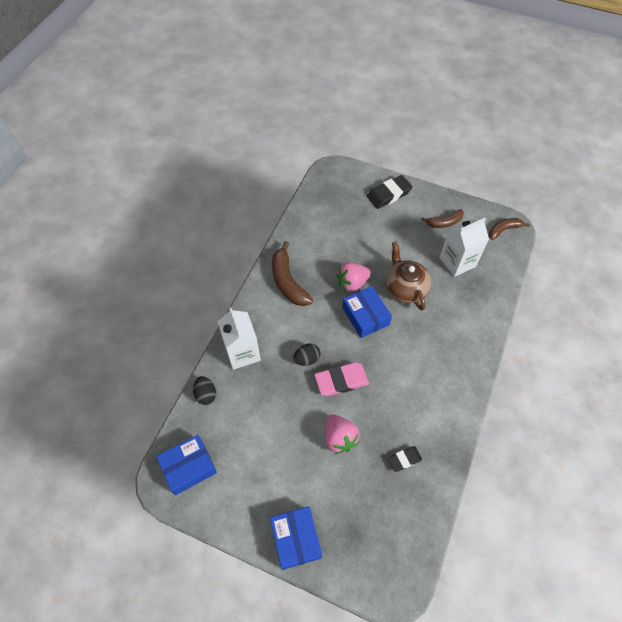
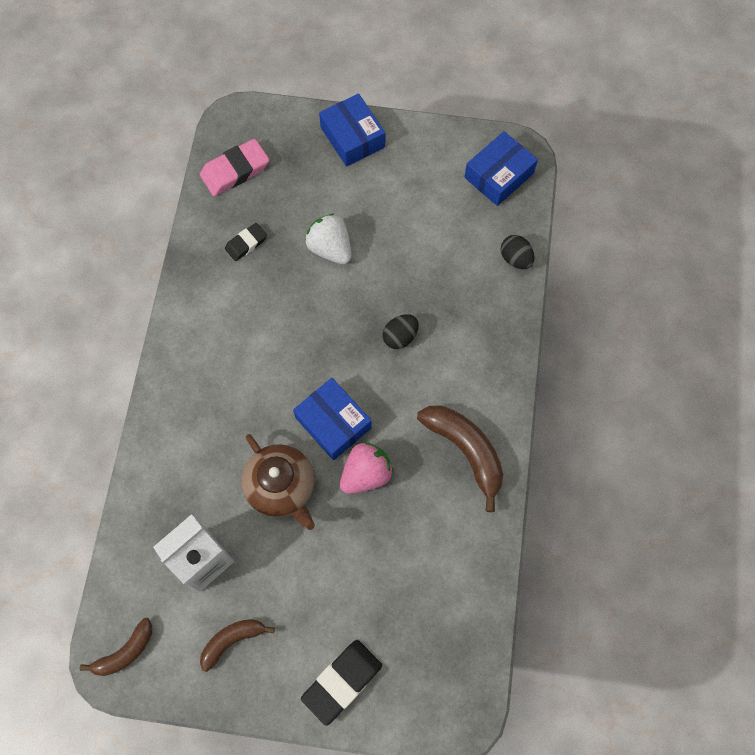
camera: 165 degrees right, 10 degrees up
(242, 352) = (490, 324): white carton -> none
(339, 438) = (330, 248): pink strawberry -> white strawberry
(341, 381) = (345, 319): pink eraser -> pink eraser (235, 170)

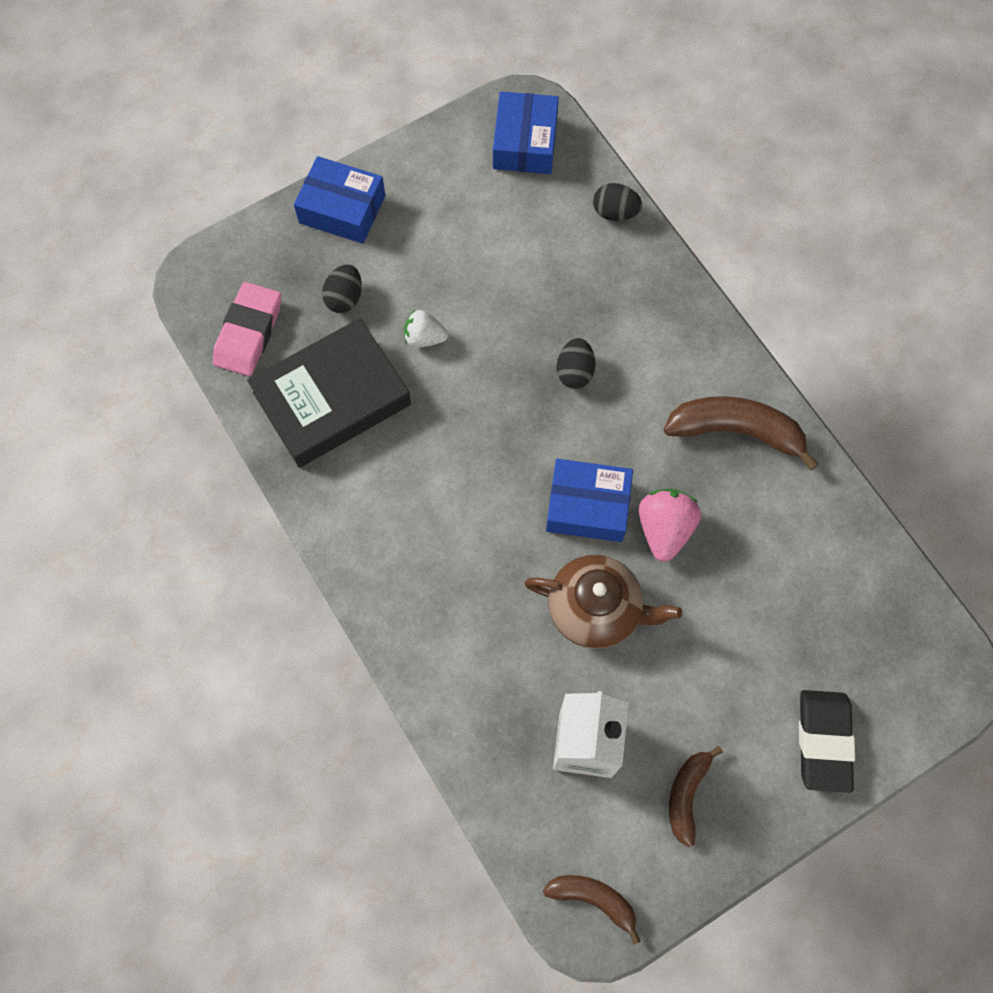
camera: 40 degrees left, 0 degrees up
(125, 652) = (593, 899): brown banana -> brown banana turned 75 degrees counterclockwise
(246, 243) = (332, 398): black eraser -> black book
(306, 190) = (344, 298): none -> black egg
(330, 248) = (424, 338): white strawberry -> white strawberry, size x0.65

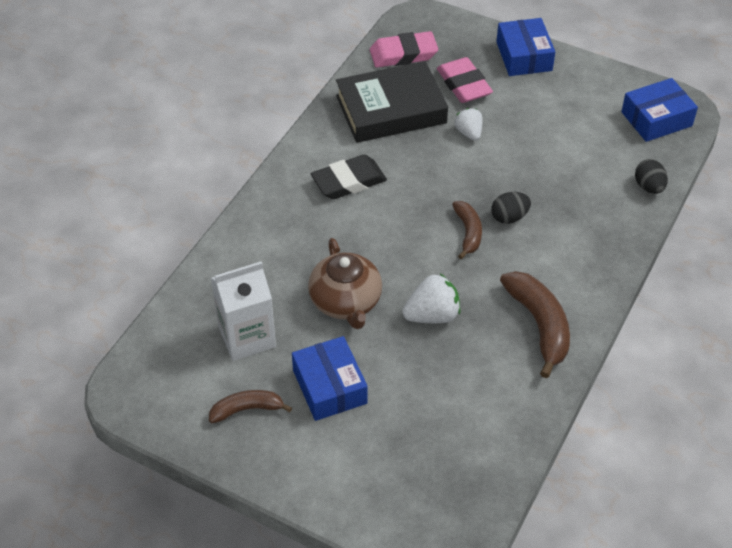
camera: 60 degrees right, 20 degrees down
(332, 398) = (391, 109): black book -> black book turned 45 degrees counterclockwise
(344, 298) = (464, 84): black egg -> pink eraser
(587, 506) = (416, 266): blue box -> blue box (329, 387)
(593, 899) = (143, 387): brown banana -> brown banana (468, 233)
(664, 529) = (432, 315): pink strawberry -> white strawberry
(823, 741) = (339, 477): black eraser -> black eraser (349, 181)

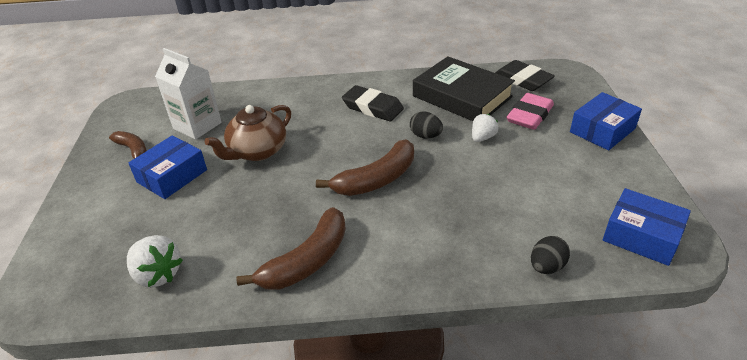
camera: 60 degrees right, 10 degrees down
(403, 54) = (522, 80): pink eraser -> black eraser
(432, 315) = (274, 196): white strawberry -> white strawberry (158, 274)
(468, 233) = (376, 179): brown banana -> brown banana, size x1.65
(509, 217) = (415, 194): black egg -> black egg (425, 136)

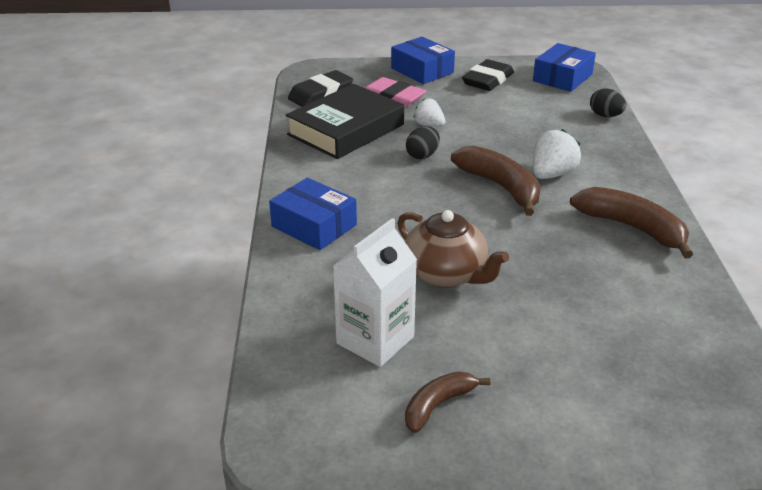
camera: 90 degrees left, 5 degrees down
(158, 274) = (683, 330): white strawberry -> white strawberry (551, 174)
(172, 176) = (502, 348): blue box -> blue box (314, 226)
(372, 108) = (357, 187): black eraser -> black eraser (487, 80)

